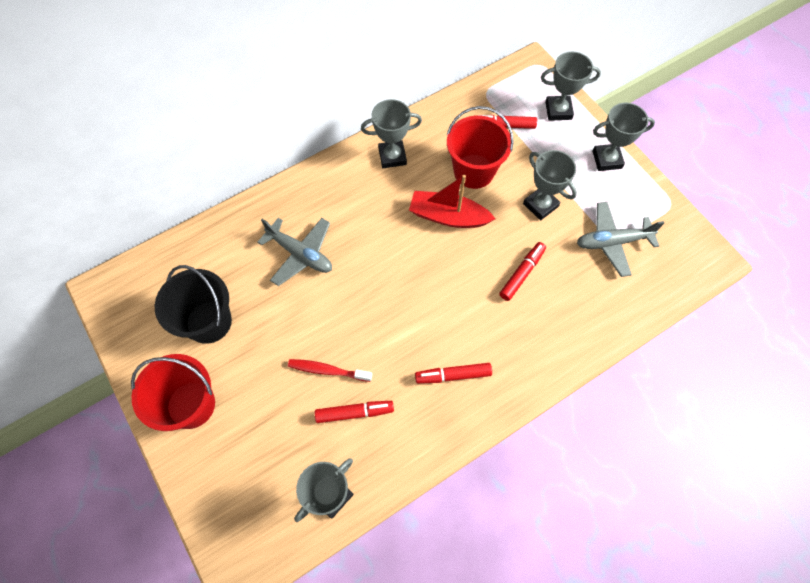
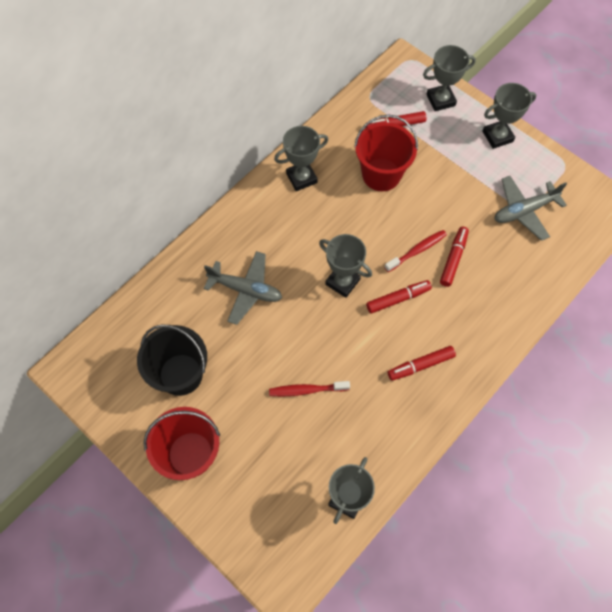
camera: 15 degrees left, 0 degrees up
(354, 412) = (343, 421): red marker -> red marker (398, 299)
(448, 216) = (371, 222): red boat -> none
(486, 256) = (417, 250): none -> red toothbrush
(540, 205) = (451, 192): grey trophy -> grey trophy (342, 282)

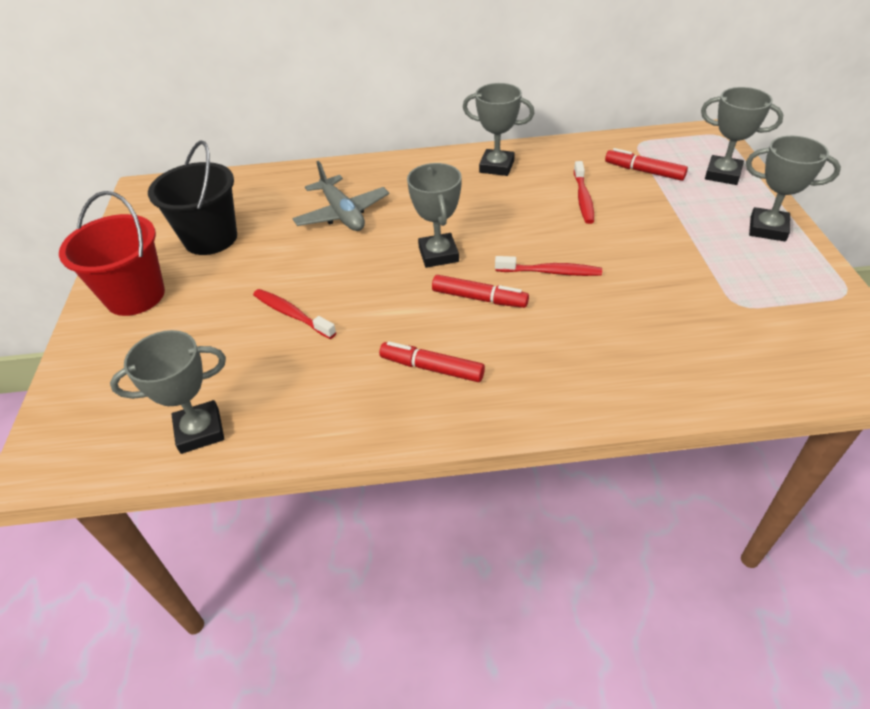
camera: 45 degrees right, 20 degrees down
(381, 174) = (583, 198): red bucket -> red toothbrush
(453, 259) = (587, 300): red marker -> none
(524, 211) = (734, 306): grey plane -> none

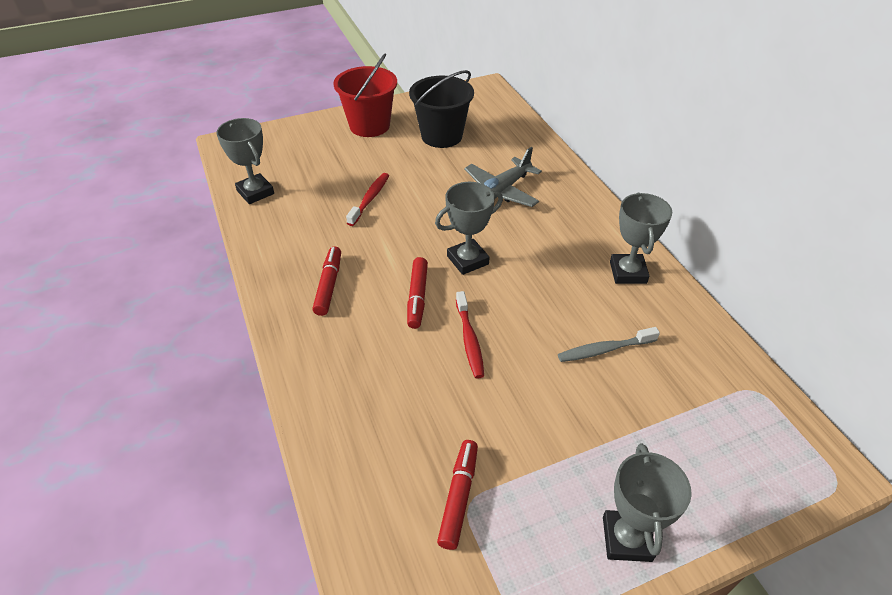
camera: 70 degrees right, 0 degrees up
(583, 198) = (604, 350): red toothbrush -> grey toothbrush
(644, 171) = (690, 400): red marker -> red marker (459, 497)
(722, 174) = (731, 486): grey trophy -> none

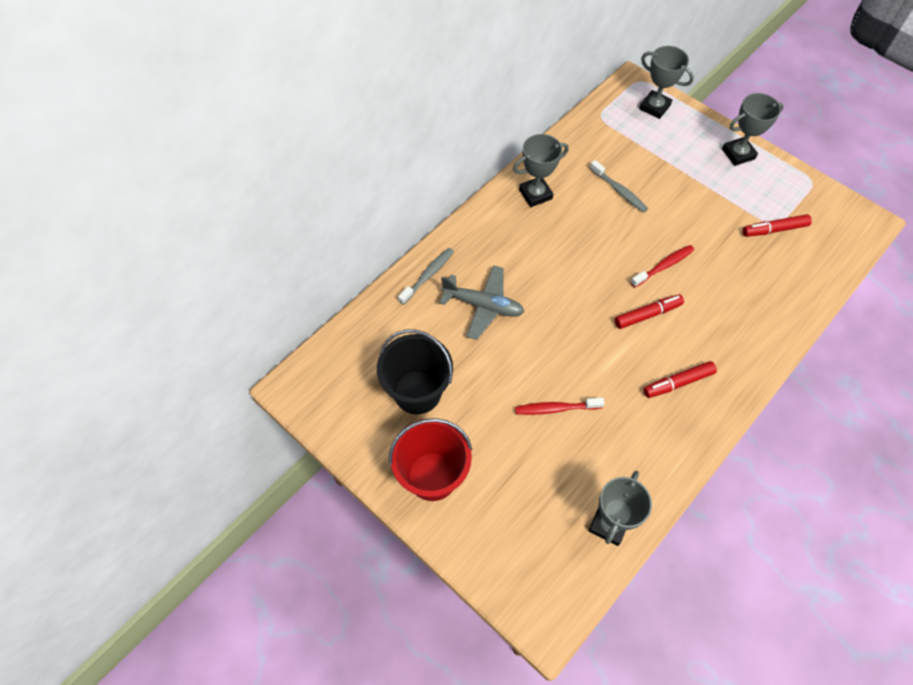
camera: 115 degrees left, 15 degrees up
(467, 260) = (586, 297): grey trophy -> grey trophy (654, 107)
(554, 170) = (428, 275): none -> grey toothbrush

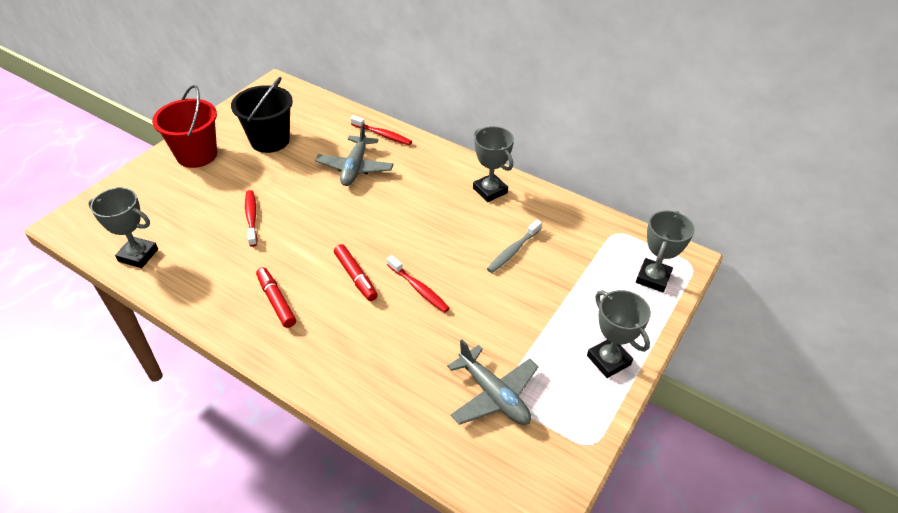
camera: 80 degrees right, 15 degrees down
(428, 275) = (383, 135): grey toothbrush -> red toothbrush
(774, 230) = (493, 395): red marker -> grey plane

